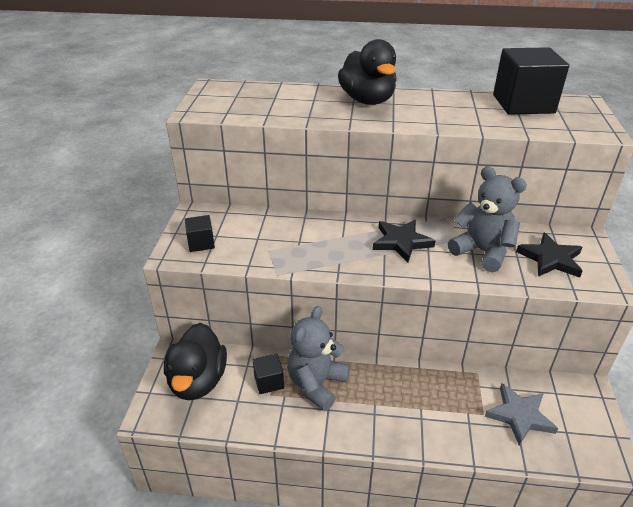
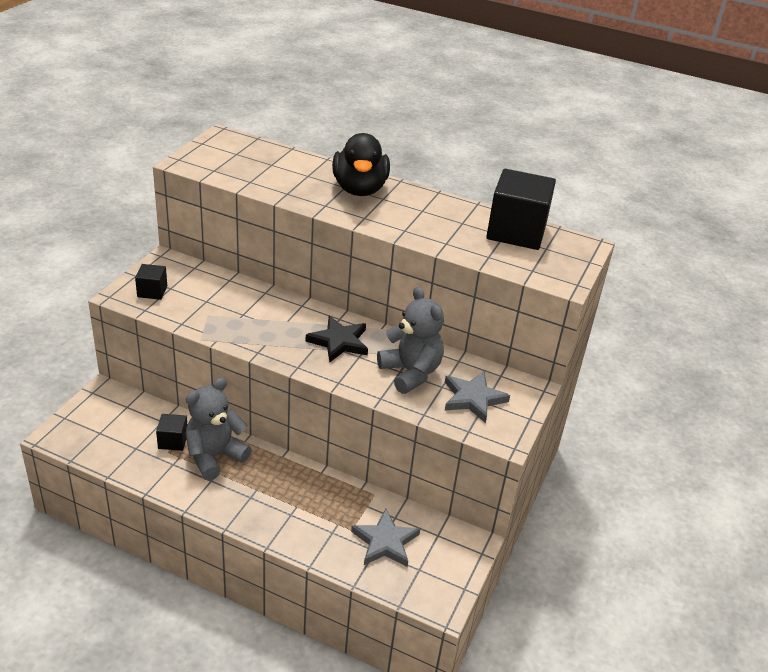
camera: 15 degrees right, 0 degrees up
(198, 381) = (111, 421): black duck -> none
(550, 259) = (473, 398): black star -> grey star

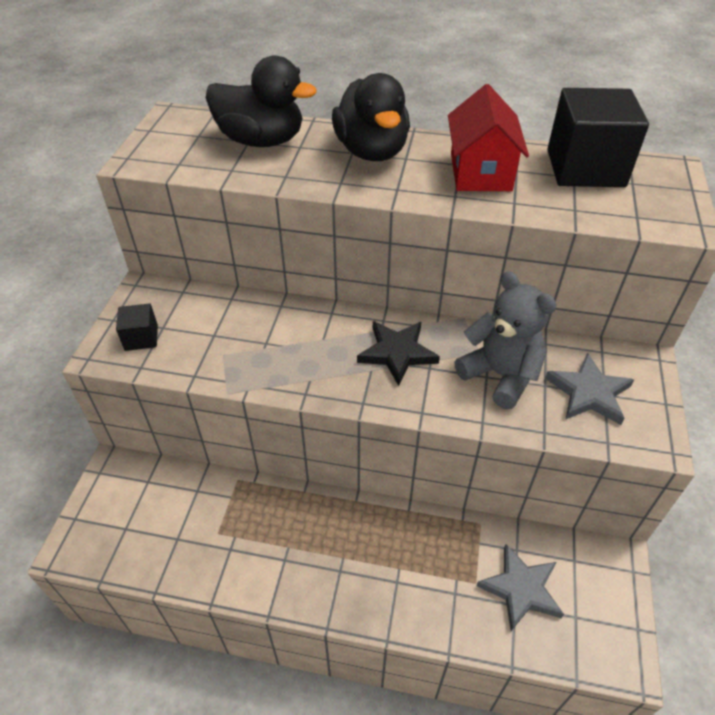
camera: 10 degrees left, 10 degrees up
(173, 441) = (219, 515): black cube -> none
(214, 456) = (277, 523): grey teddy bear -> none
(281, 166) = (261, 141): none -> black duck
(433, 218) = (480, 172): none -> red house

